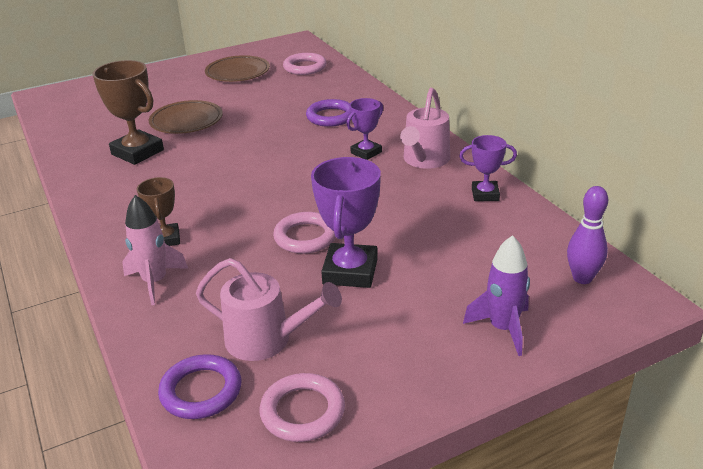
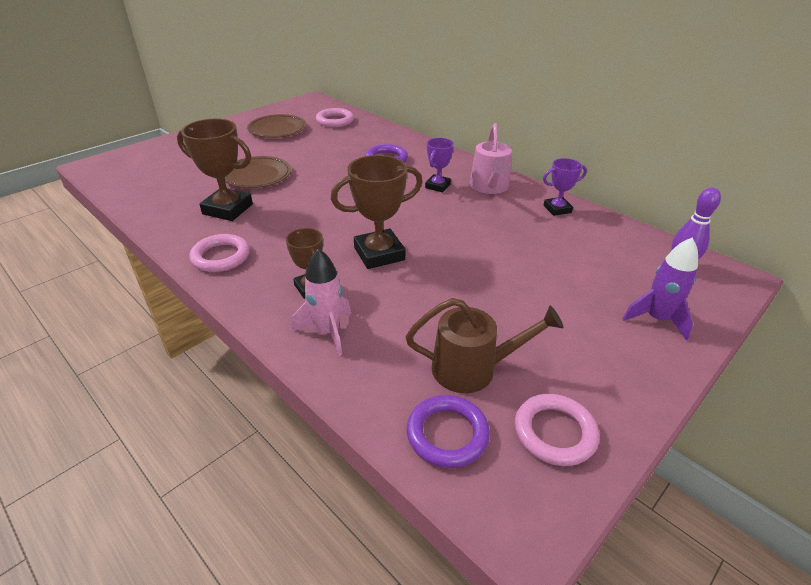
camera: 20 degrees left, 5 degrees up
(253, 216) = (379, 254): none -> brown trophy
(267, 340) = (473, 369): pink watering can -> brown watering can
(305, 237) = (439, 266): pink ring -> pink ring (221, 257)
(350, 271) = (499, 291): purple trophy -> none

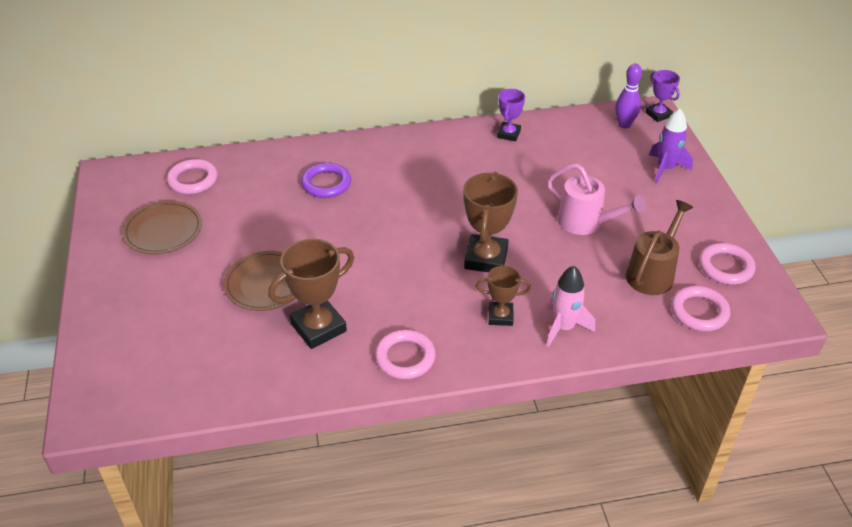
camera: 55 degrees left, 5 degrees up
(437, 186) = (410, 176): purple trophy -> purple trophy (658, 114)
(447, 434) = (699, 312): purple ring -> pink ring
(489, 187) = (442, 149): pink watering can -> pink watering can (586, 223)

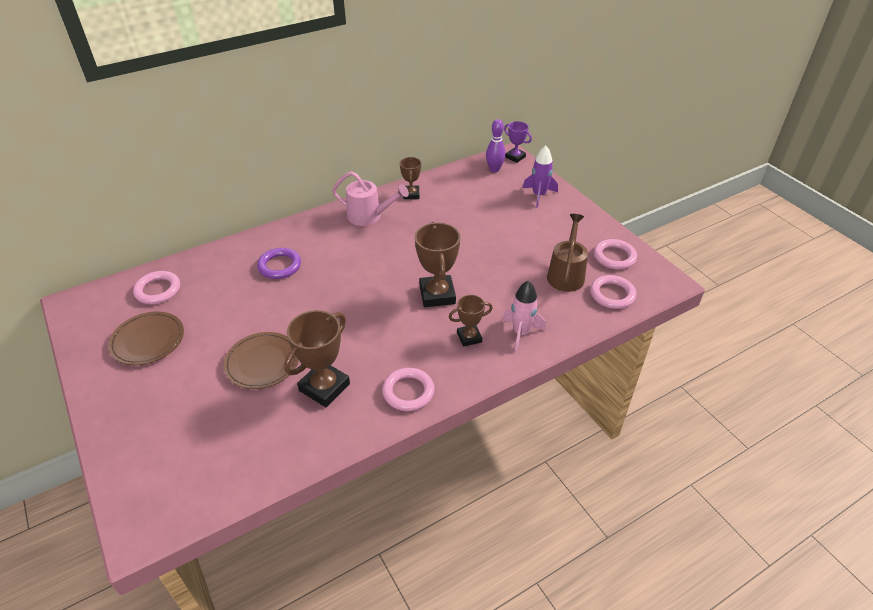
camera: 20 degrees left, 0 degrees up
(508, 134) = (411, 194): purple trophy -> brown trophy
(586, 223) = (500, 248): pink watering can -> pink watering can (369, 216)

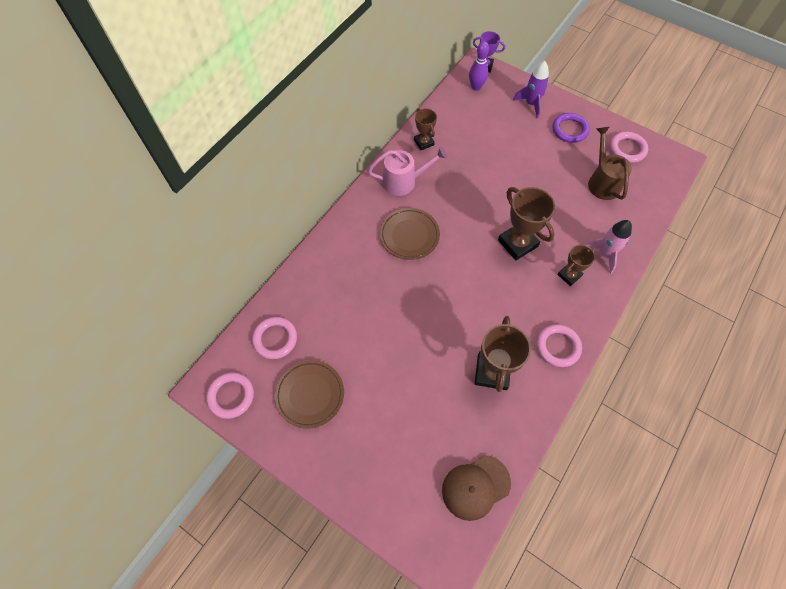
camera: 25 degrees left, 20 degrees up
(225, 476) = (475, 487): none -> brown cap
(262, 363) = (425, 372): brown plate -> brown plate (409, 235)
(279, 266) = (365, 267): purple ring -> purple ring (569, 130)
(612, 294) = (647, 188): pink ring -> pink ring (231, 396)

